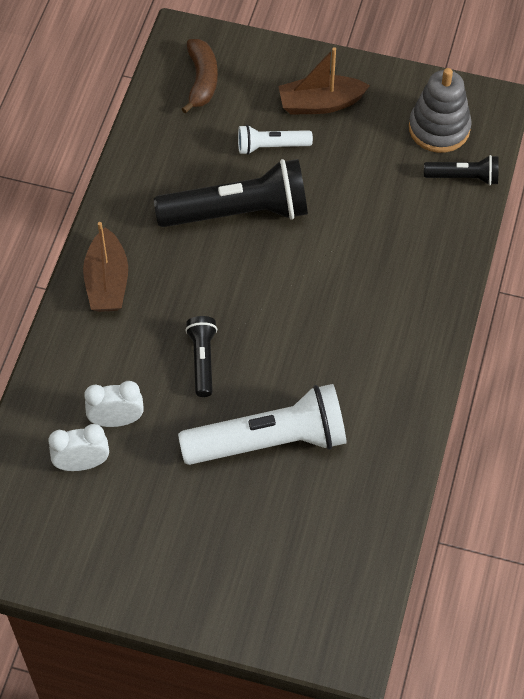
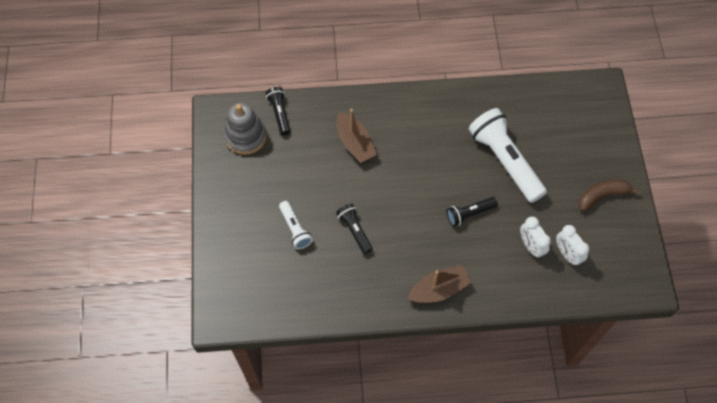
camera: 110 degrees left, 5 degrees up
(202, 80) = (253, 292): brown banana -> brown banana (602, 196)
(238, 212) = (354, 230): black flashlight -> black flashlight, size x0.50
(320, 103) = (248, 211): brown boat -> brown boat (355, 143)

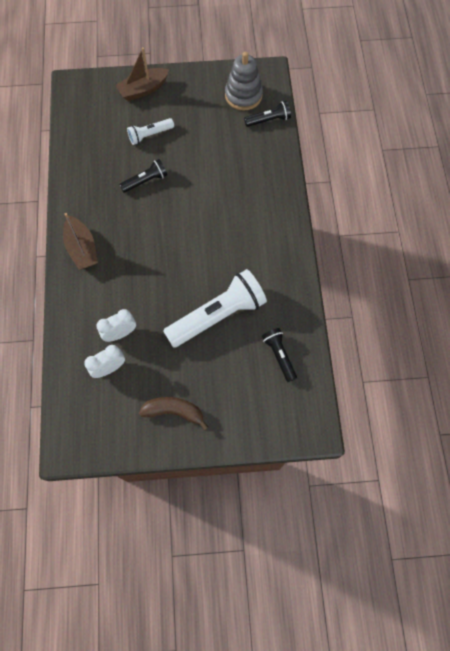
camera: 90 degrees right, 5 degrees up
(355, 143) = (237, 181): brown boat -> brown boat (143, 89)
(469, 214) = (158, 278): black flashlight -> black flashlight (279, 355)
(602, 196) = (174, 411): brown banana -> brown banana turned 60 degrees counterclockwise

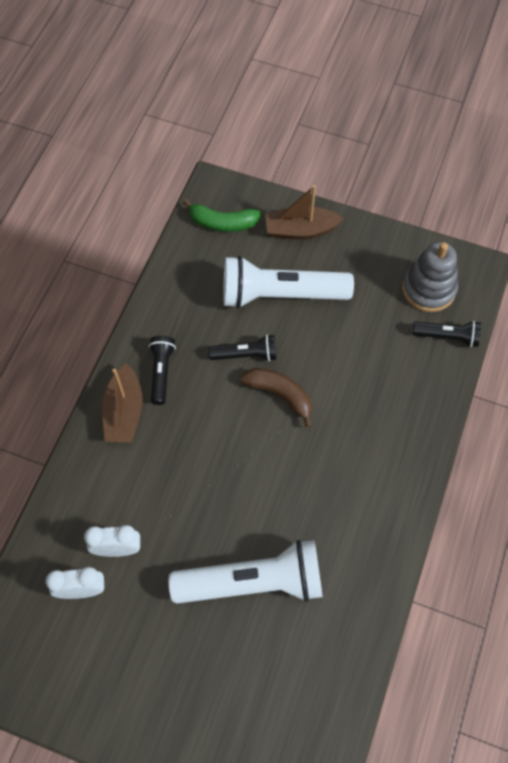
camera: 25 degrees right, 5 degrees down
(89, 104) = (222, 223): none -> green banana
(150, 135) = (280, 295): white flashlight -> white flashlight, size x1.98
(174, 411) = (134, 690): brown banana -> brown banana (280, 395)
(279, 355) = (308, 678): black flashlight -> black flashlight (161, 372)

